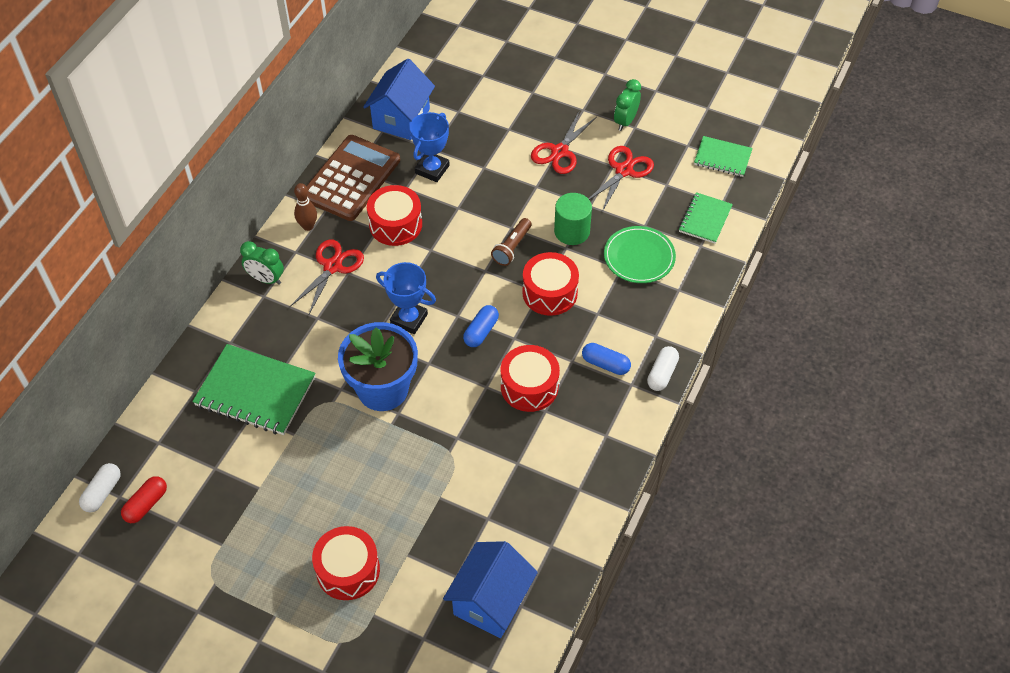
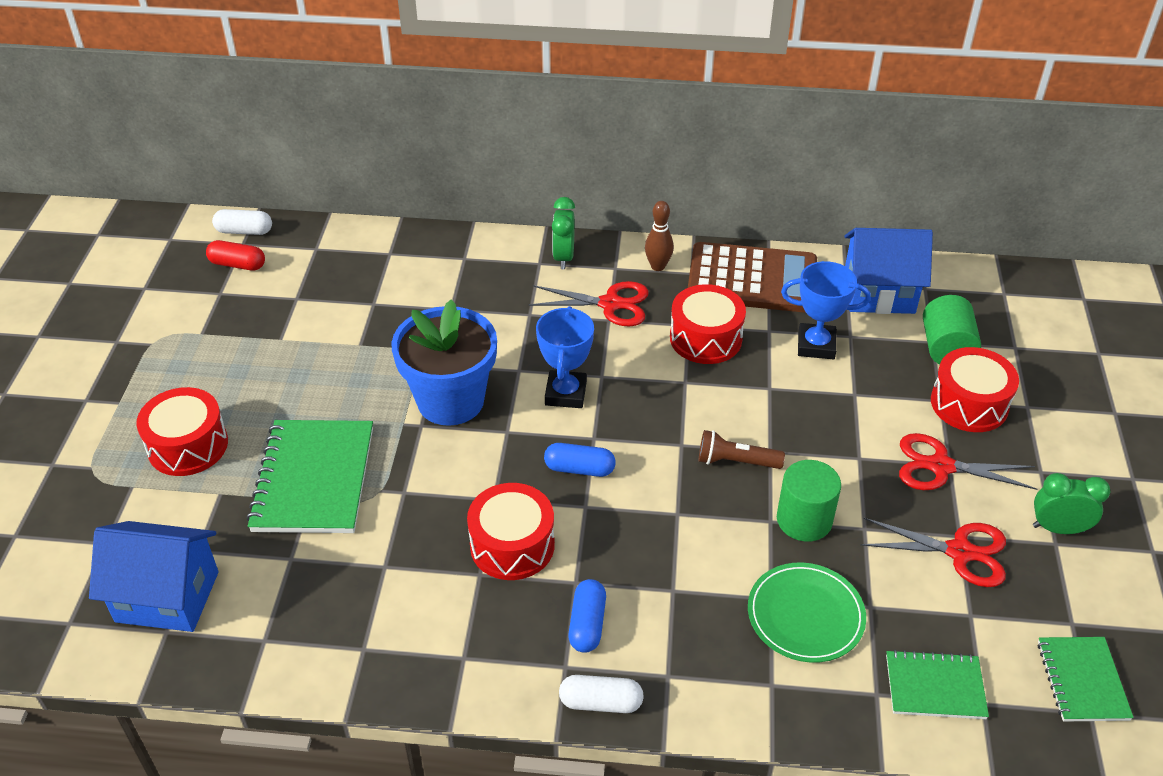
camera: 70 degrees right, 10 degrees down
(255, 392) = (406, 297): green notebook -> green notebook (314, 479)
(467, 107) = (946, 348): none -> green cylinder
(550, 293) = (681, 524): red drum -> red drum (969, 404)

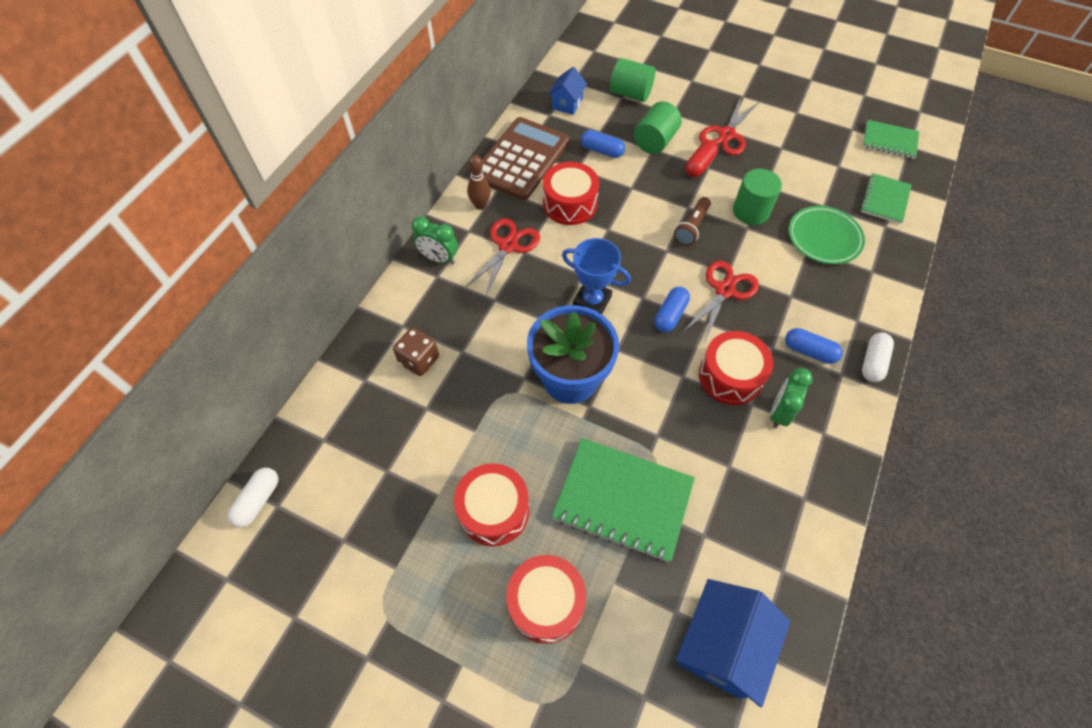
camera: 70 degrees left, 15 degrees up
(237, 264) = (308, 516): red capsule -> red capsule (699, 165)
(427, 282) = (419, 360): none -> brown dice
(816, 345) = (602, 151): blue trophy -> blue capsule
(871, 392) = (655, 141): none -> green cylinder
(878, 293) = (567, 104): blue house -> blue house, size x0.57
(959, 552) = (793, 152): red scissors -> red scissors (724, 291)
(969, 404) = (681, 103): red drum -> red drum (494, 510)
(1058, 528) = (787, 107): green clock -> green clock (779, 412)

